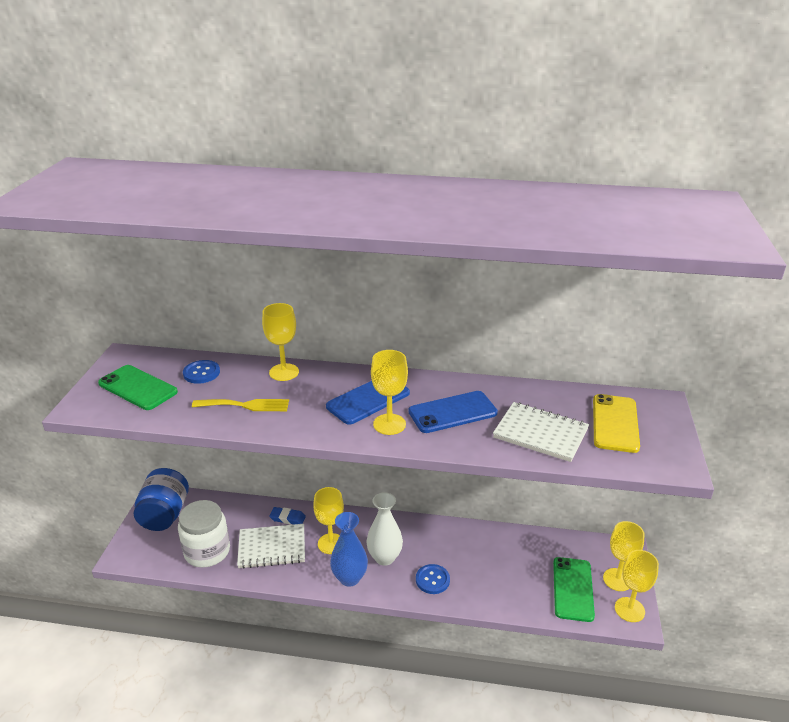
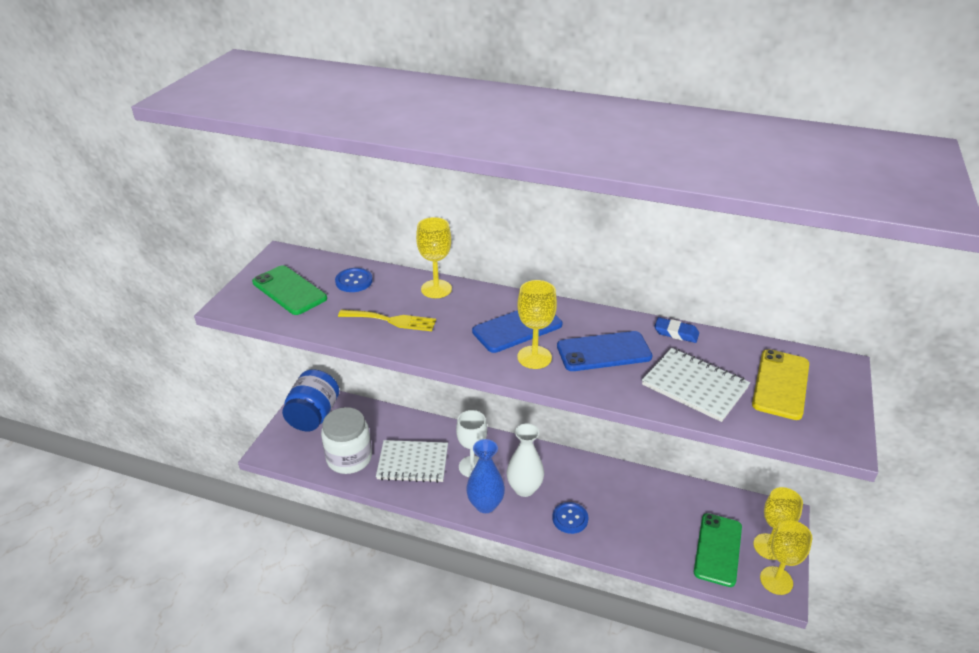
camera: 10 degrees right, 5 degrees up
(287, 518) = (433, 435): blue eraser -> blue eraser (676, 333)
(331, 543) = (472, 467): yellow goblet -> white goblet

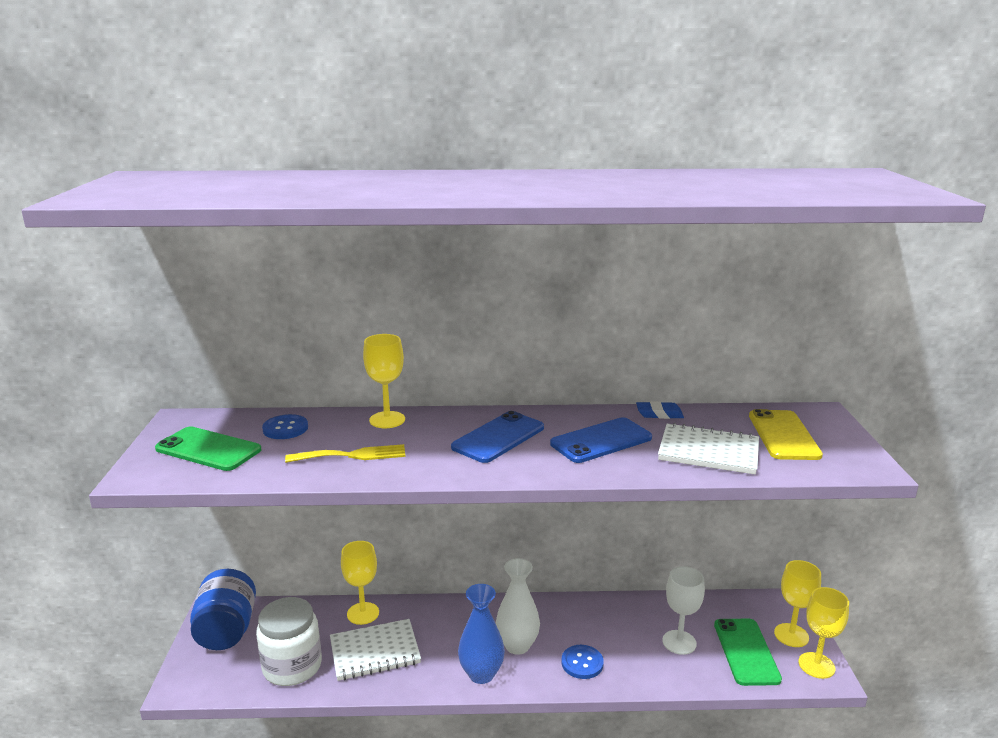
camera: 20 degrees left, 15 degrees down
(472, 467) = (447, 638): white goblet -> white goblet (679, 642)
(534, 357) = (533, 458): yellow goblet -> yellow goblet (363, 613)

